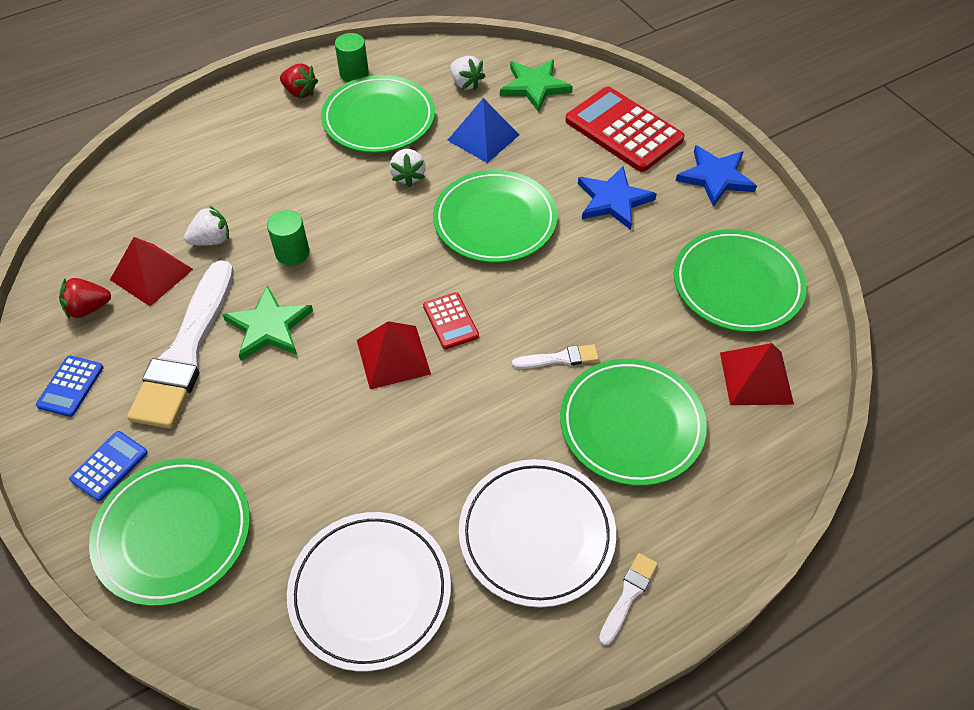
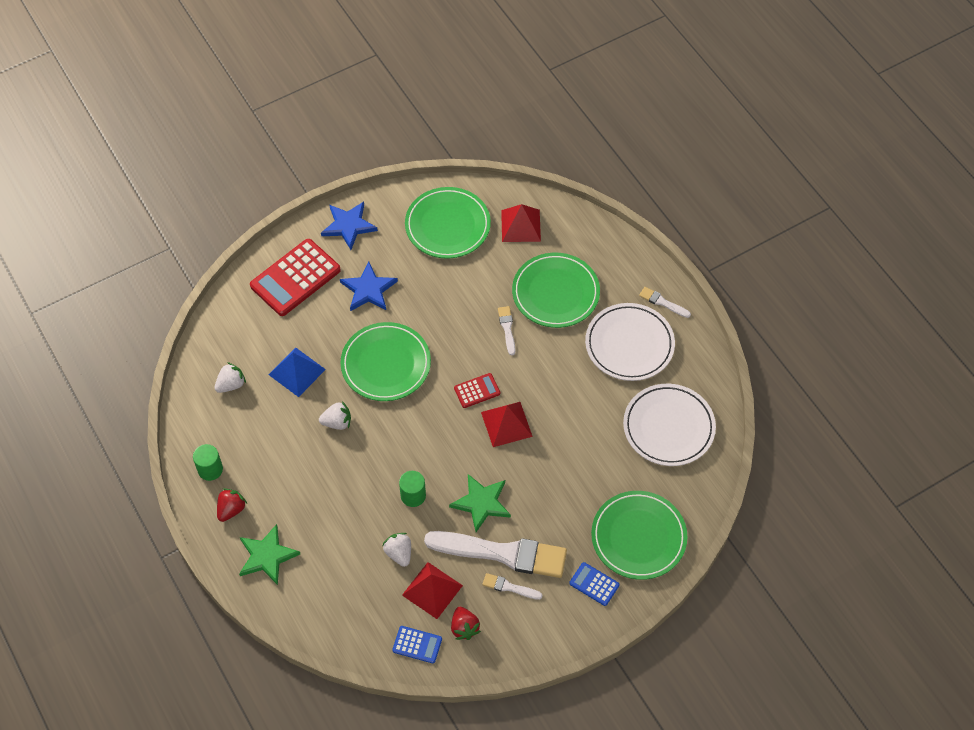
camera: 90 degrees left, 5 degrees up
(70, 386) = (533, 623): blue calculator -> blue calculator (417, 645)
(133, 358) = (509, 587): none -> white brush
(379, 119) = (270, 447): green plate -> none
(534, 86) = (239, 335): green star -> green star (267, 556)

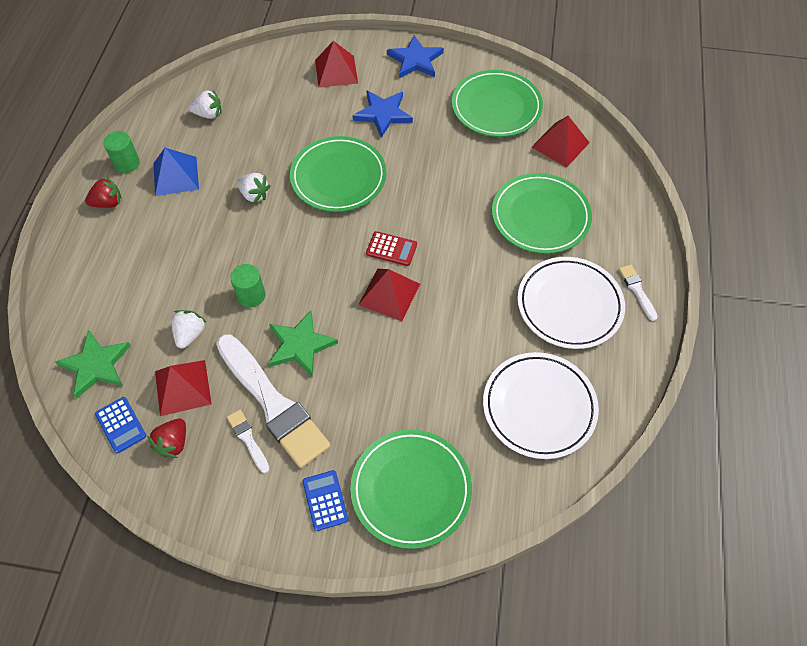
camera: 40 degrees right, 0 degrees up
(267, 556) = (92, 257): green star -> green star (96, 365)
(295, 278) = (336, 71): red calculator -> red pyramid
(297, 372) = (265, 137): blue pyramid -> blue pyramid (176, 176)
(507, 328) = (468, 217): white brush -> none

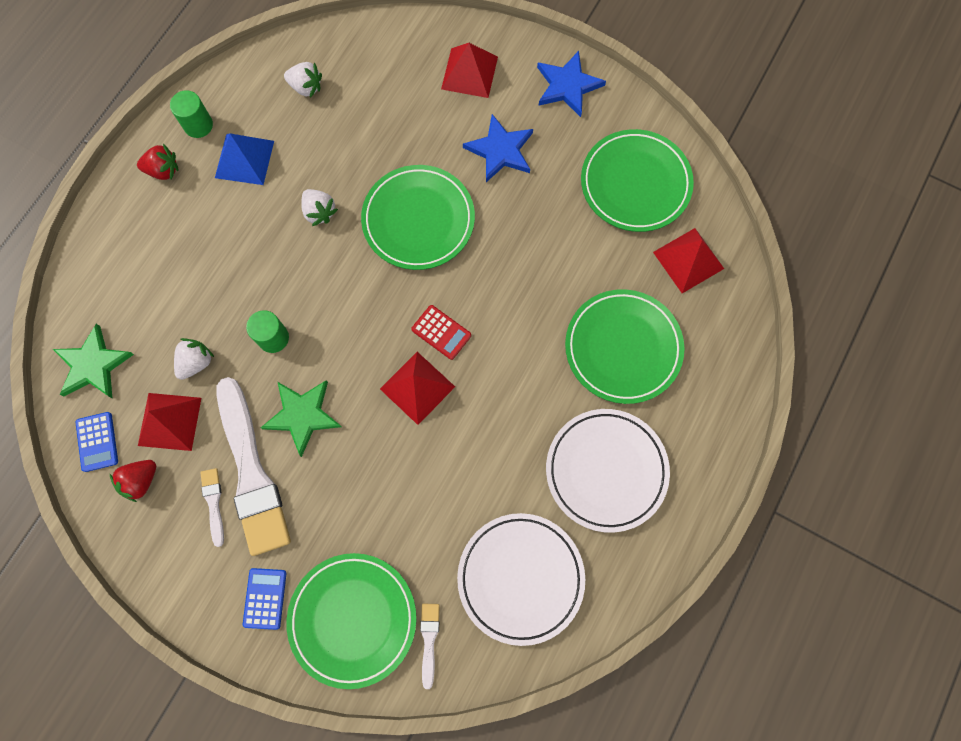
camera: 20 degrees right, 15 degrees up
(637, 290) = (690, 479): white brush -> white brush (429, 640)

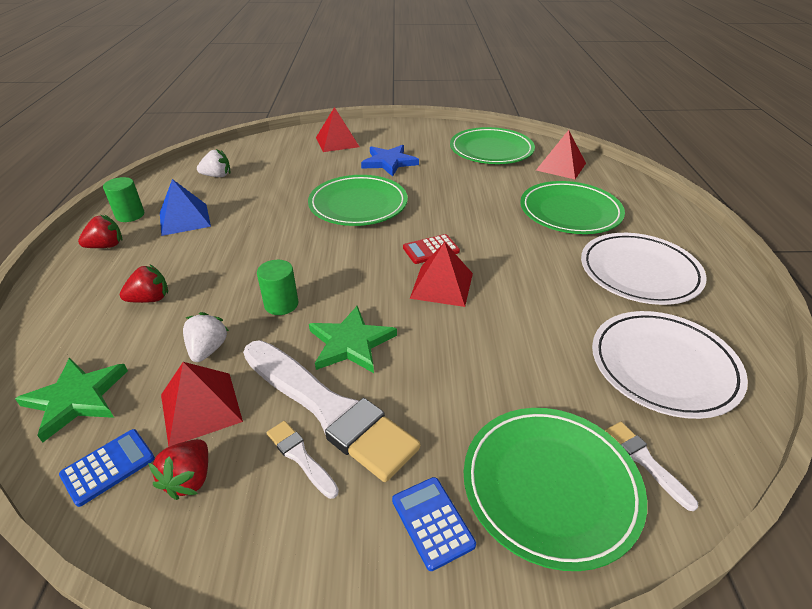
camera: 30 degrees left, 35 degrees down
(97, 442) = (108, 467): blue calculator -> blue calculator turned 90 degrees counterclockwise
(175, 273) = (150, 299): none -> red strawberry
(319, 212) = (272, 225): white strawberry -> none
(441, 332) = (431, 250): red calculator -> red calculator turned 150 degrees clockwise
(567, 86) = (407, 131): blue star -> none

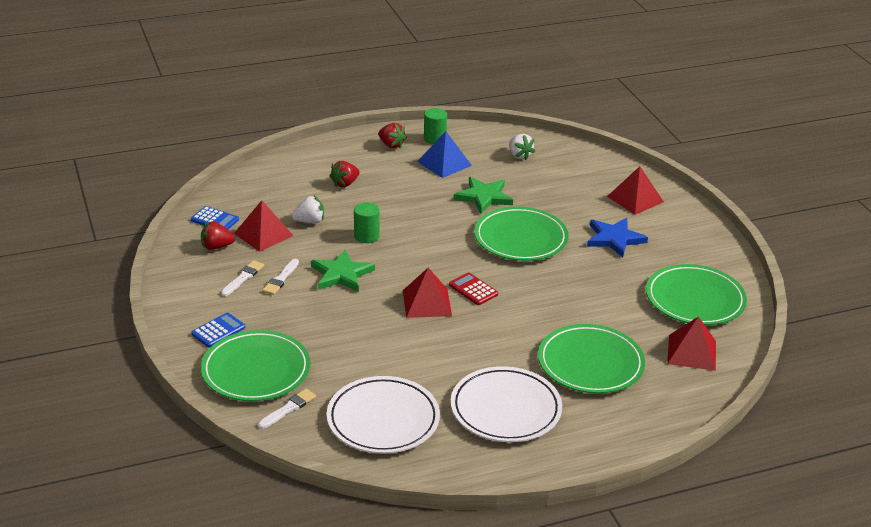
camera: 70 degrees right, 5 degrees down
(76, 398) = (253, 192): green star -> green star (484, 197)
(150, 299) = (345, 184): red strawberry -> red strawberry turned 90 degrees clockwise
(328, 409) = (281, 279): white brush -> white brush, size x0.42

